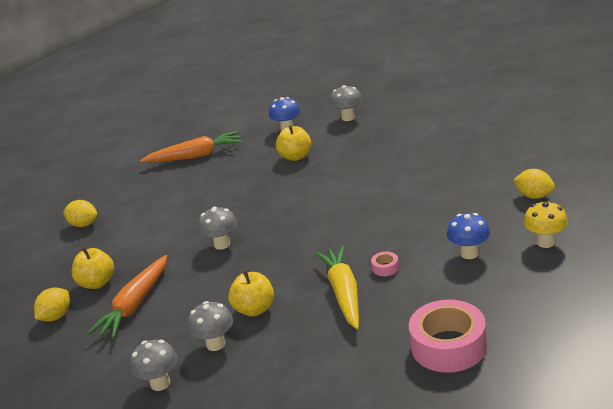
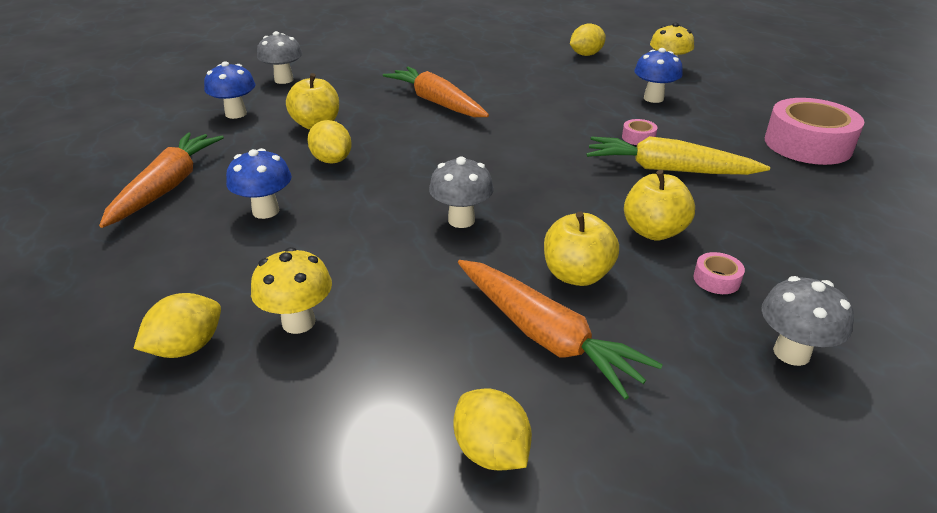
camera: 70 degrees left, 5 degrees up
(97, 283) = (427, 368): yellow apple -> yellow apple (577, 275)
(111, 240) = (298, 322): none -> yellow mushroom
(191, 190) = (266, 211): none -> blue mushroom
(215, 344) = (716, 279): grey mushroom -> pink tape
(257, 181) = (332, 160): none -> yellow lemon
(367, 177) = (436, 102): none -> orange carrot

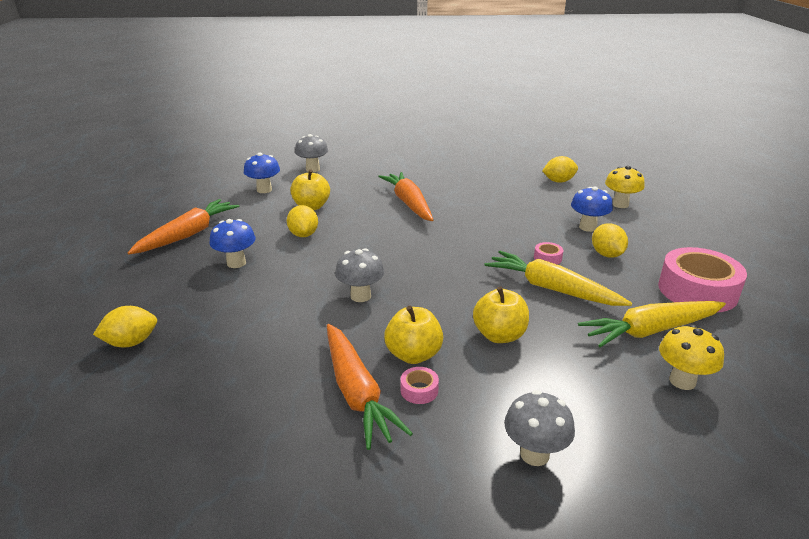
camera: 20 degrees right, 5 degrees down
(298, 322) = (205, 343): yellow mushroom -> yellow mushroom (682, 381)
(491, 452) = (262, 460): yellow lemon -> yellow lemon (606, 254)
(716, 279) = (520, 384): pink tape -> pink tape (419, 390)
(797, 194) = (650, 331): none -> yellow carrot

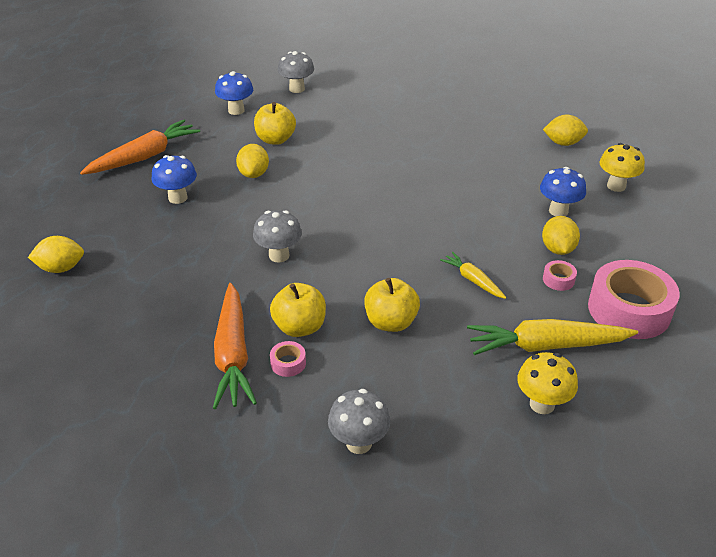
camera: 15 degrees right, 10 degrees up
(408, 203) = (378, 149): orange carrot -> none
(547, 258) = (490, 243): pink tape -> pink tape (558, 280)
(551, 288) = (472, 280): yellow carrot -> yellow carrot, size x0.53

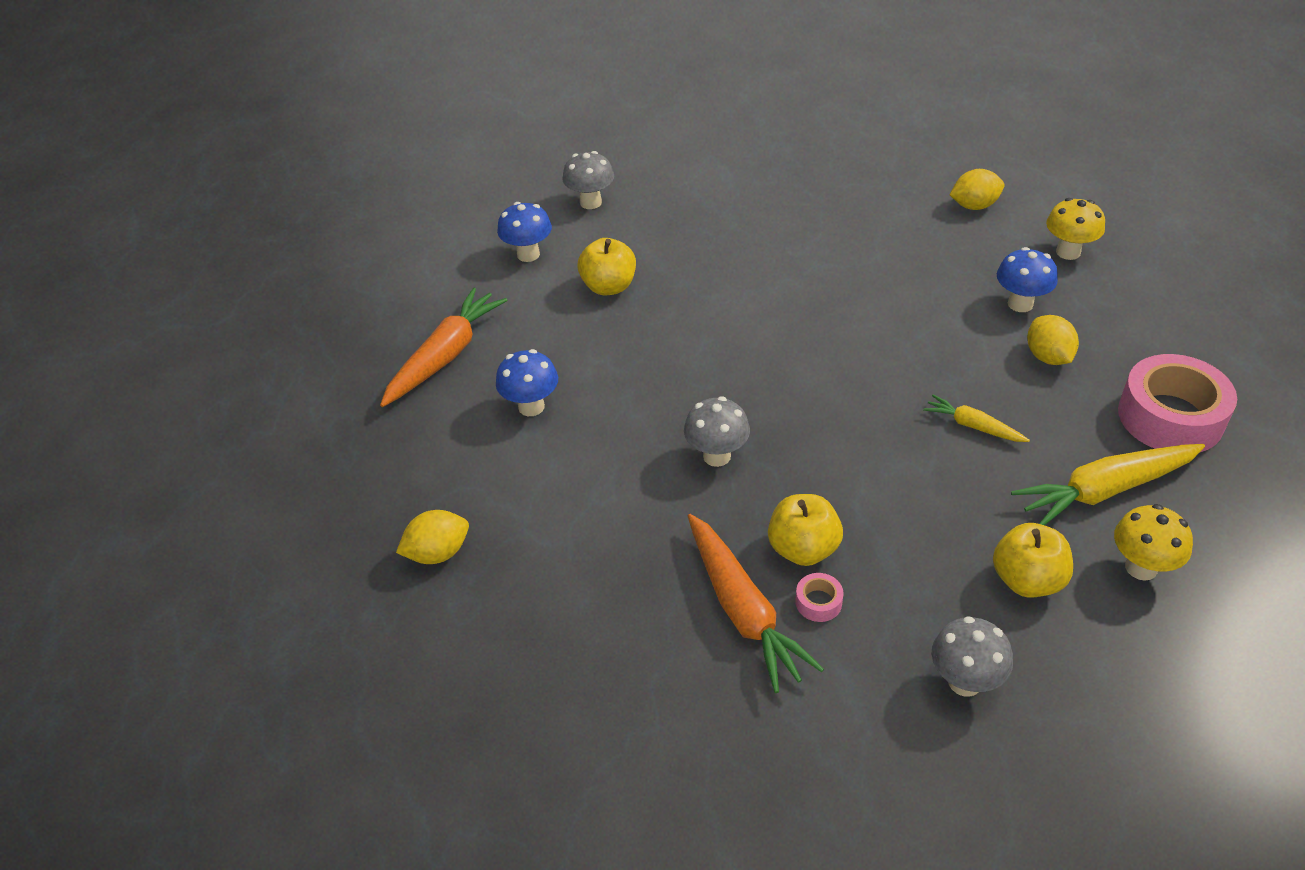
camera: 15 degrees left, 5 degrees up
(254, 174) = (611, 345): yellow lemon -> none
(391, 322) = (909, 511): yellow apple -> yellow apple (1027, 580)
(558, 280) = (1071, 398): pink tape -> none

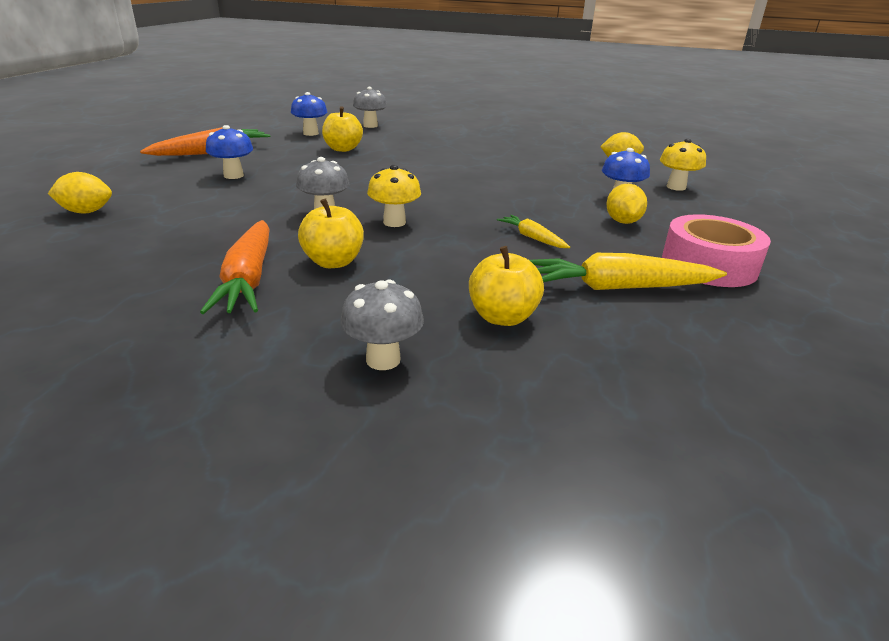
camera: 15 degrees right, 15 degrees down
(818, 602) = (311, 288): pink tape -> none
(1141, 567) = (619, 334): yellow mushroom -> yellow mushroom (394, 222)

